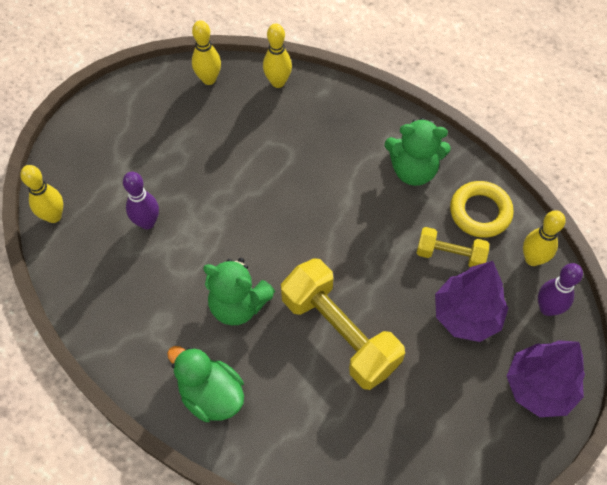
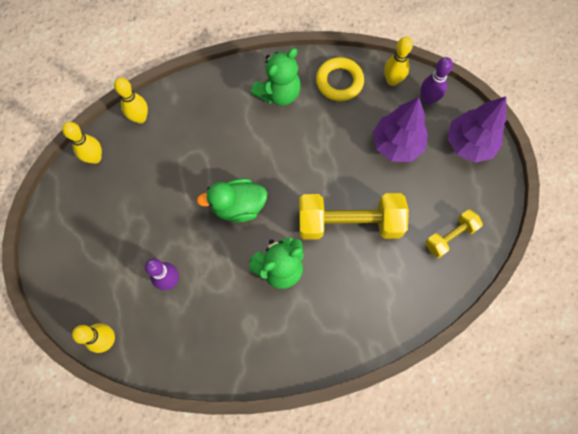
camera: 50 degrees left, 10 degrees up
(211, 395) = (326, 330): green duck -> green duck (238, 206)
(450, 255) = (352, 121): yellow dumbbell -> yellow dumbbell (450, 236)

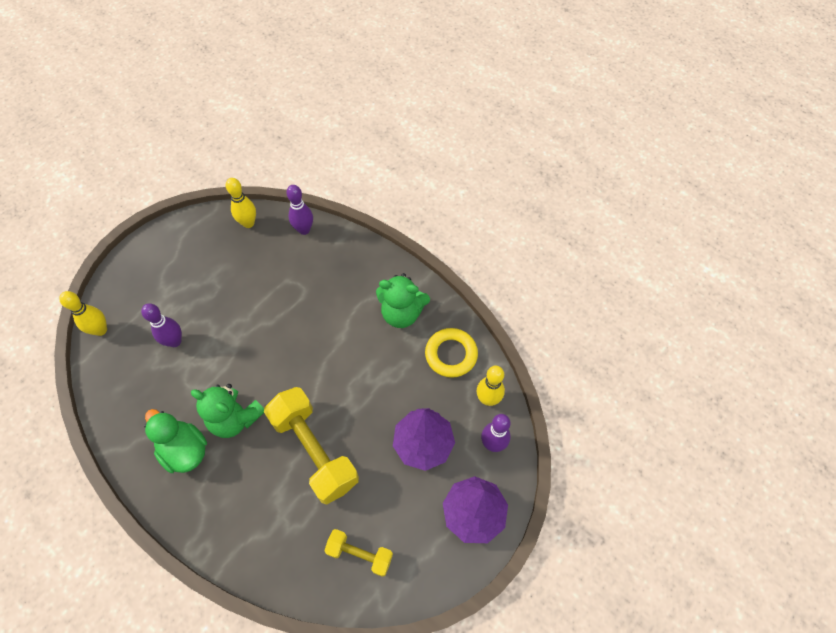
camera: 55 degrees right, 10 degrees down
(140, 118) = (304, 230): yellow bowling pin -> purple bowling pin
(238, 206) = (272, 350): green duck -> green duck (185, 450)

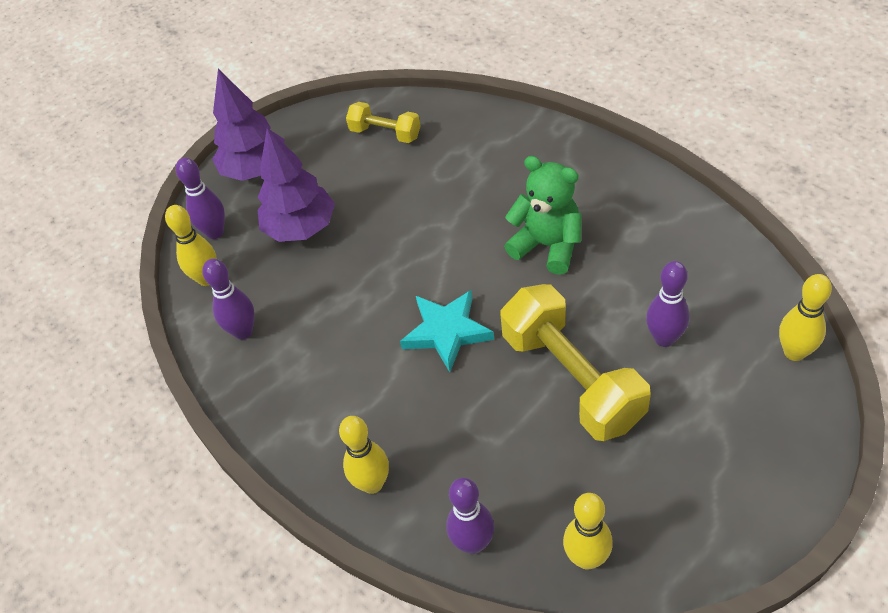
camera: 170 degrees left, 10 degrees down
(185, 450) = (607, 211): green duck -> none
(312, 350) = (447, 332): none -> turquoise star
(314, 450) = (438, 217): yellow dumbbell -> yellow dumbbell (571, 379)
(357, 258) = (372, 484): none -> yellow bowling pin
(402, 313) = (306, 388): green teddy bear -> none
(451, 354) = (243, 331): yellow ring -> purple bowling pin

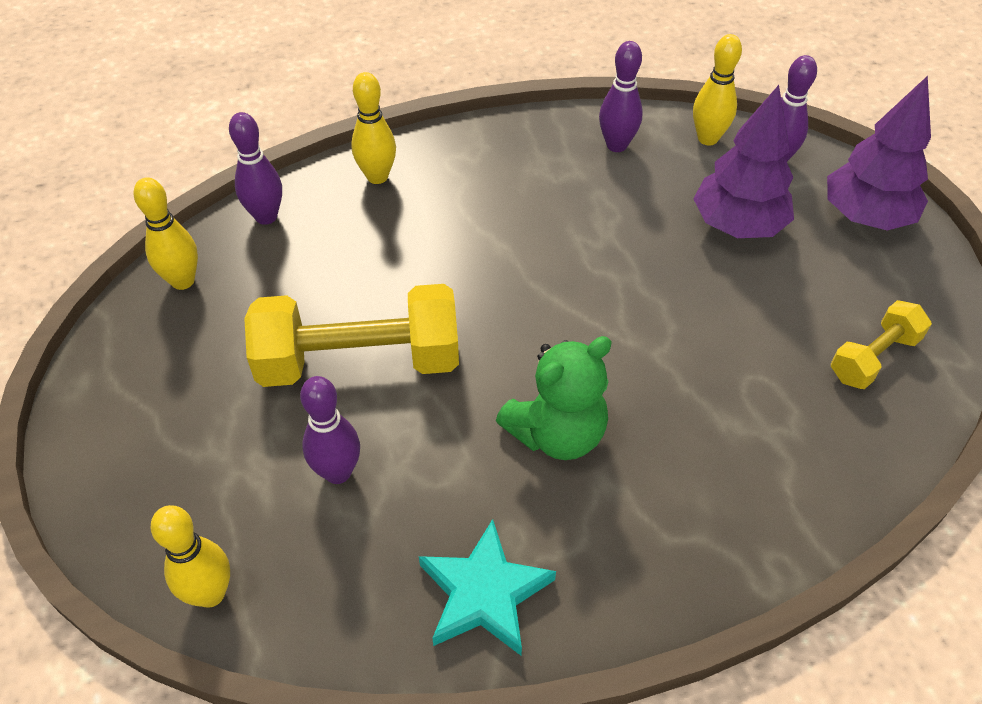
camera: 110 degrees right, 0 degrees up
(447, 332) = (499, 288): turquoise star -> turquoise star (484, 593)

